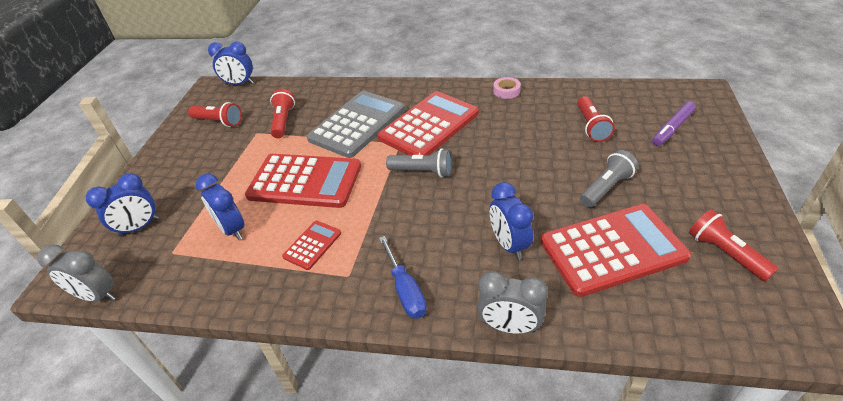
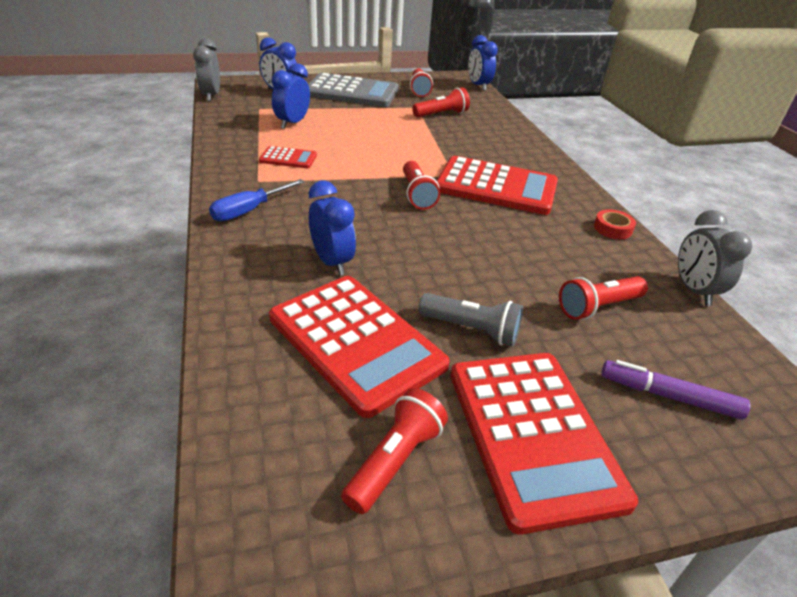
camera: 60 degrees right, 5 degrees down
(305, 181) = (366, 140): red calculator -> red calculator (533, 434)
(357, 124) = (466, 148): grey calculator -> grey calculator (351, 92)
(423, 172) = (417, 194): grey flashlight -> red flashlight
(506, 91) = (612, 229): pink tape -> red tape
(509, 244) = (332, 262): blue clock -> blue clock turned 105 degrees clockwise
(509, 327) = (217, 275): grey clock -> grey clock (693, 291)

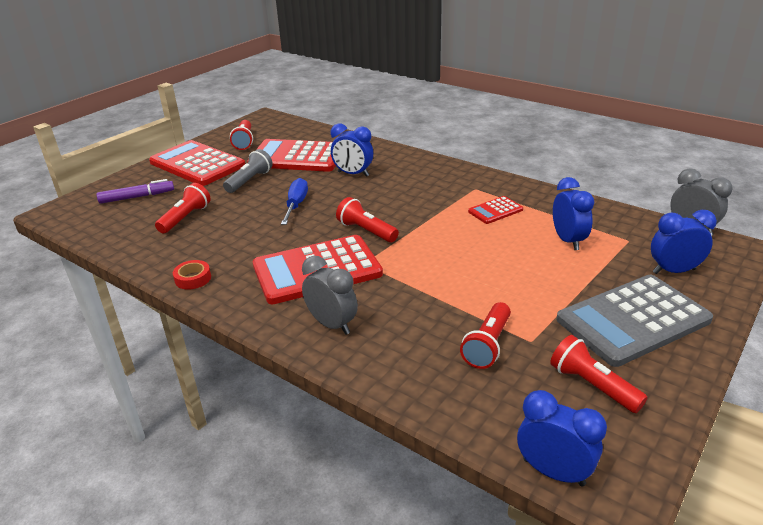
camera: 145 degrees right, 5 degrees down
(249, 211) = (440, 173): blue screwdriver -> blue screwdriver (296, 205)
(471, 329) = (249, 181): grey flashlight -> grey flashlight turned 135 degrees clockwise
(693, 291) = (120, 256): grey clock -> grey clock (332, 324)

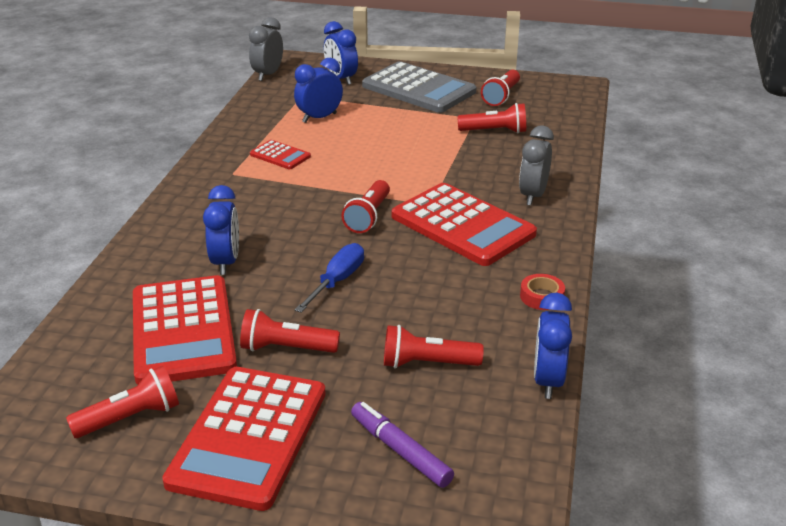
camera: 115 degrees left, 0 degrees up
(249, 181) = (286, 348): grey flashlight -> red flashlight
(296, 205) = (337, 281): blue screwdriver -> blue screwdriver turned 135 degrees clockwise
(553, 472) = (584, 100): blue clock -> blue clock (548, 381)

